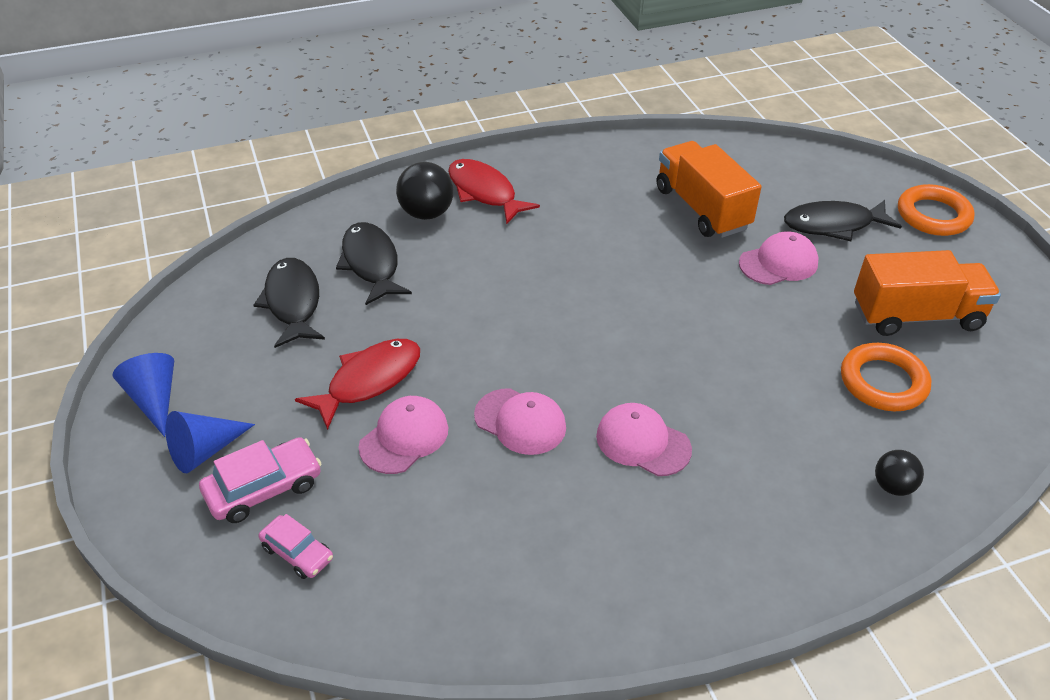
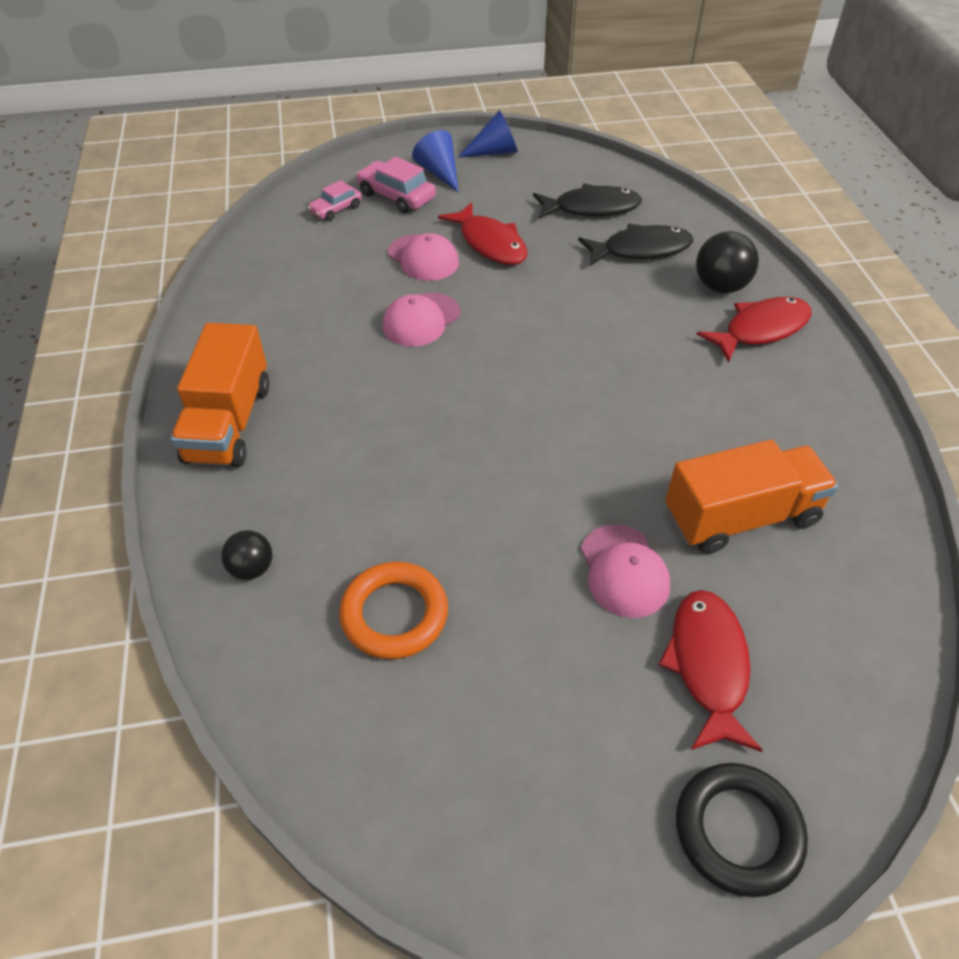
camera: 100 degrees right, 5 degrees up
(264, 488) = (396, 196): pink car -> pink car turned 150 degrees clockwise
(642, 442) = (373, 391): pink cap -> none
(833, 225) = (708, 665): black fish -> red fish
(916, 316) = (501, 700): orange truck -> orange truck (229, 423)
(933, 215) = (737, 831): orange ring -> black ring

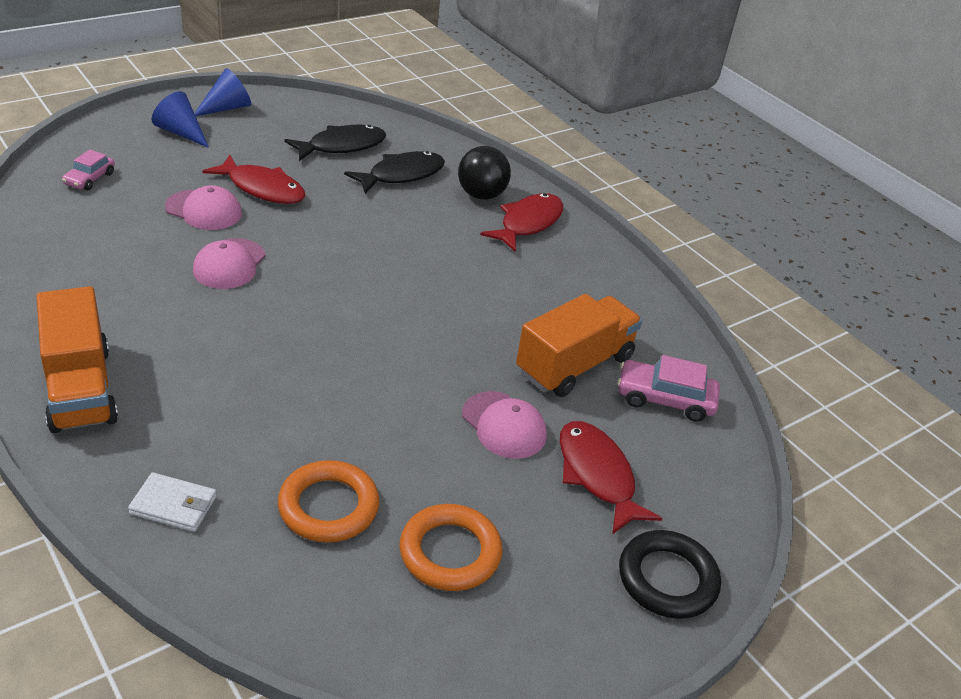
camera: 30 degrees left, 10 degrees down
(252, 568) = (173, 505): black ball -> white wallet
(396, 196) = (147, 159): pink car -> pink car (665, 399)
(495, 709) = (450, 552): none -> orange ring

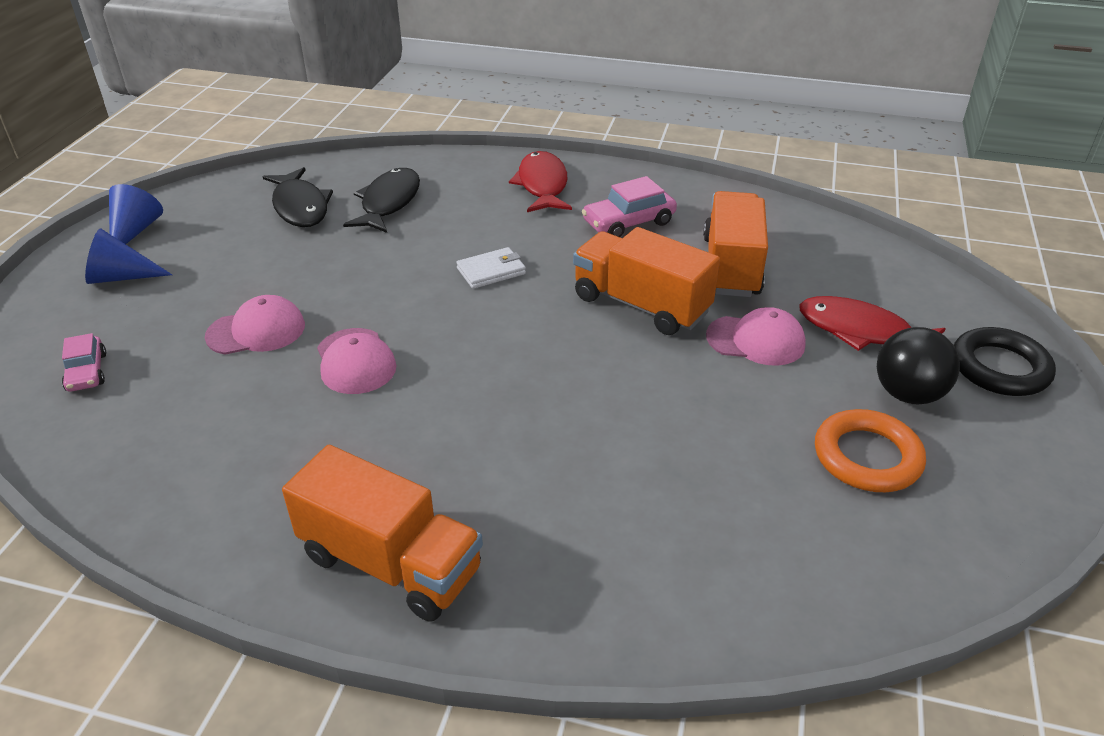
camera: 35 degrees left, 0 degrees up
(173, 505) = (633, 592): white wallet -> white wallet (491, 271)
(262, 189) = (283, 281): red fish -> none
(328, 506) = (742, 493): orange ring -> none
(342, 146) = (300, 207): black fish -> black fish turned 135 degrees clockwise
(461, 347) = (641, 305): none -> orange truck
(481, 195) = (476, 183): black ball -> black ball (907, 394)
(665, 399) = (816, 252): pink car -> pink car (628, 222)

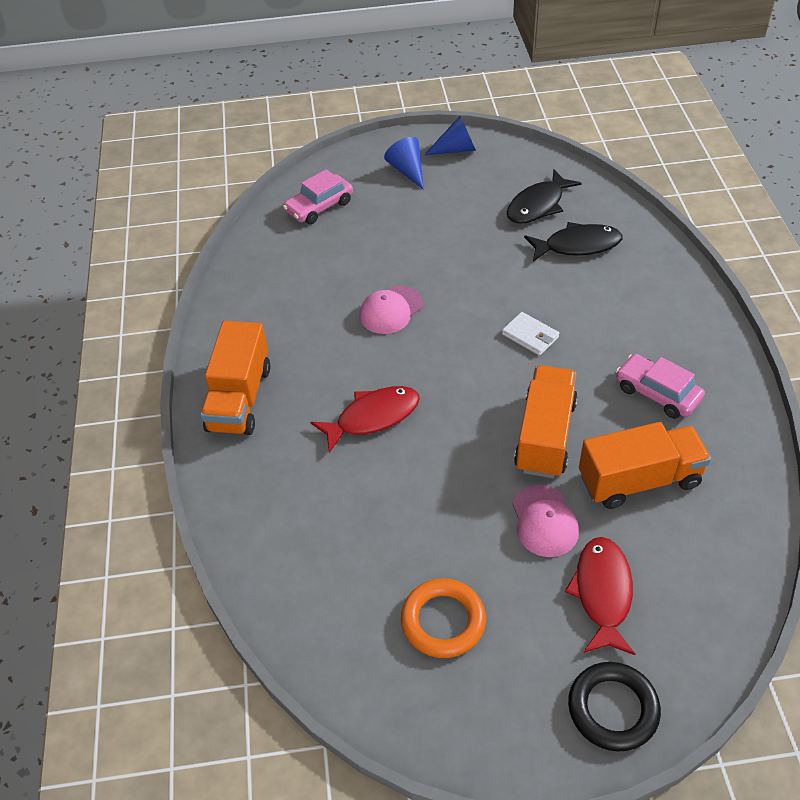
camera: 70 degrees right, 10 degrees up
(87, 372) = (319, 207): pink car -> pink car, size x1.54
(256, 331) = (393, 253): pink cap -> none
(542, 185) = (673, 320): red fish -> red fish (373, 417)
(907, 394) = (534, 639): black ball -> none

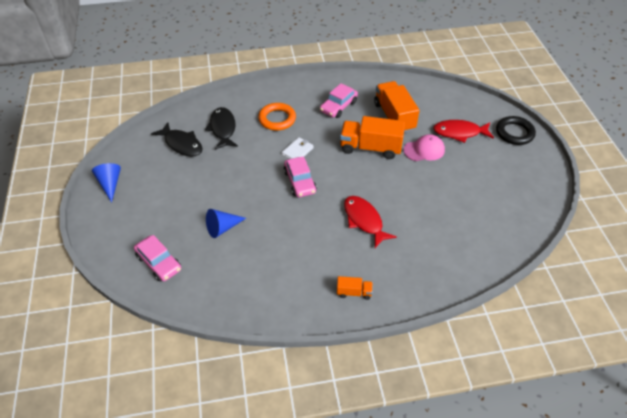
camera: 95 degrees left, 0 degrees up
(239, 398) = (354, 292): orange truck -> orange truck, size x0.47
(391, 310) = (274, 215): pink cap -> none
(407, 171) = (128, 211): blue cone -> blue cone (222, 228)
(443, 621) = (489, 187): orange ring -> orange ring (277, 119)
(459, 339) = (300, 182): none -> pink car

